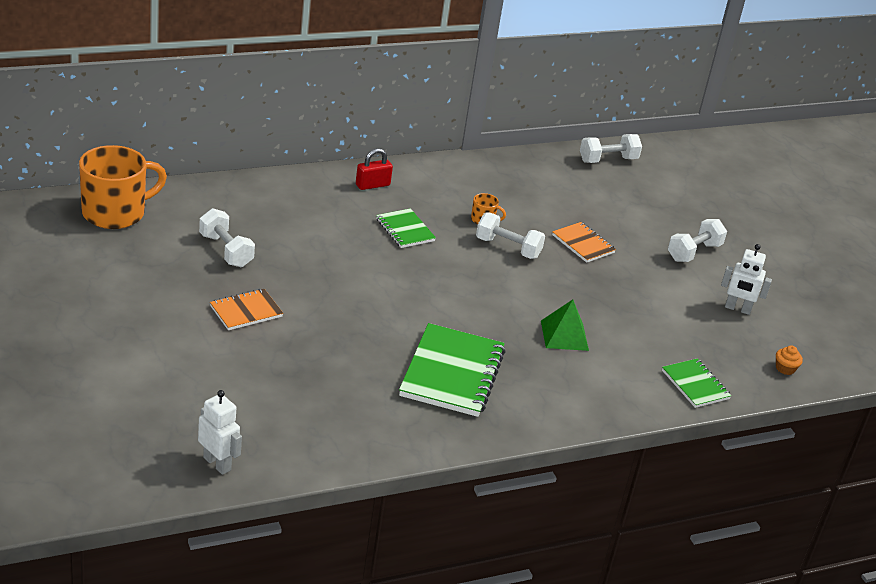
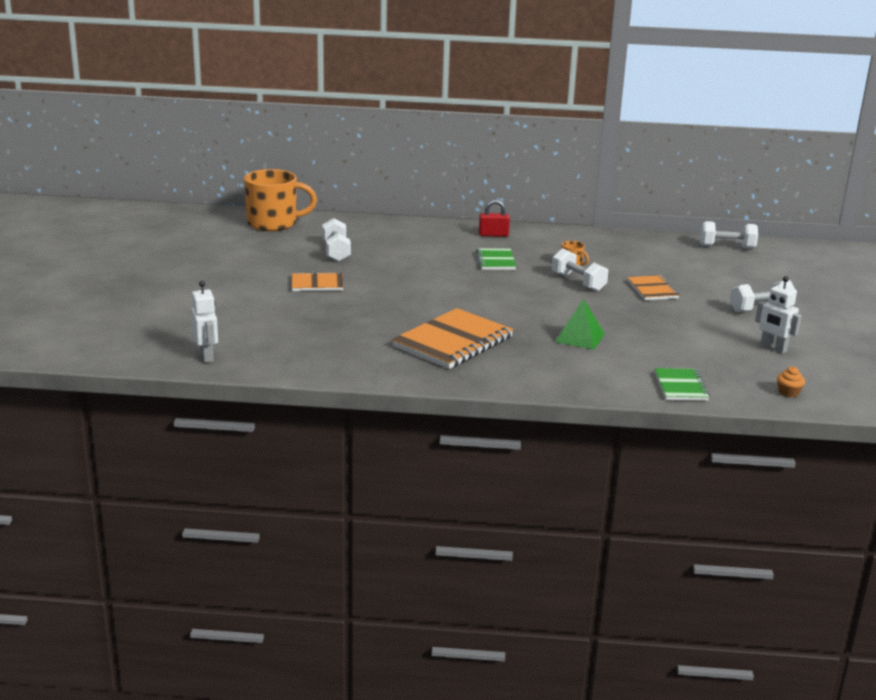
camera: 30 degrees right, 10 degrees down
(452, 373) = (453, 342): green notebook -> orange notebook

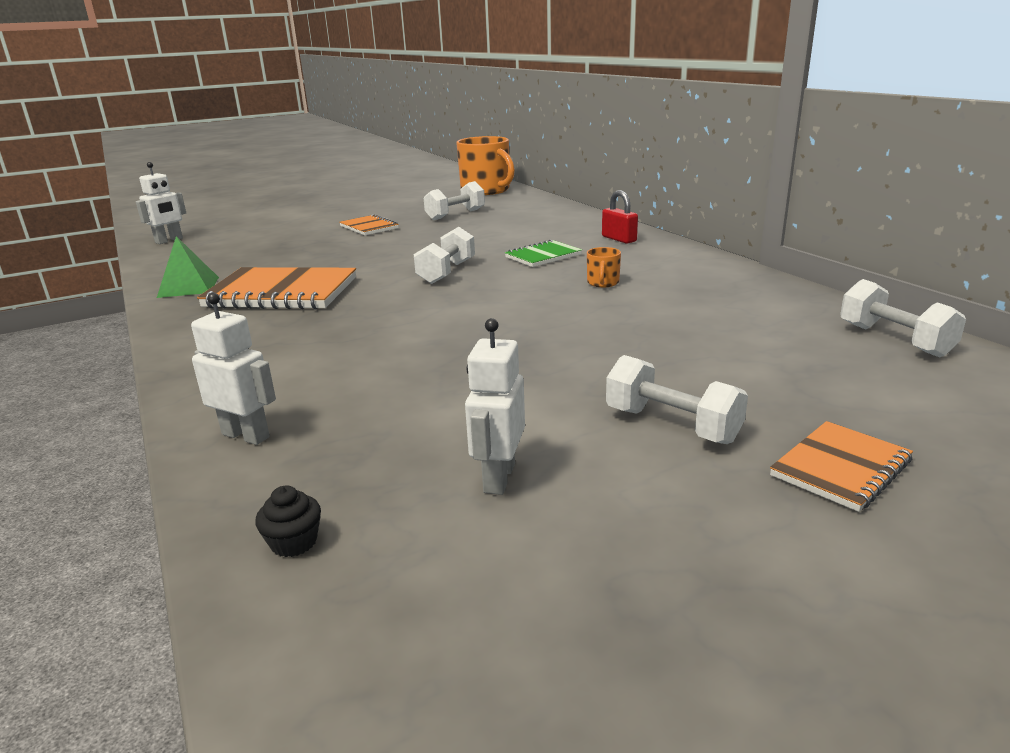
camera: 60 degrees right, 0 degrees up
(578, 282) = (550, 298): white dumbbell -> white dumbbell (446, 272)
(579, 337) = (364, 338): green pyramid -> green pyramid (188, 287)
(652, 290) = (603, 336): orange notebook -> orange notebook (840, 468)
(680, 386) = (246, 435): green notebook -> white robot
(788, 392) = (294, 542): orange cupcake -> black cupcake

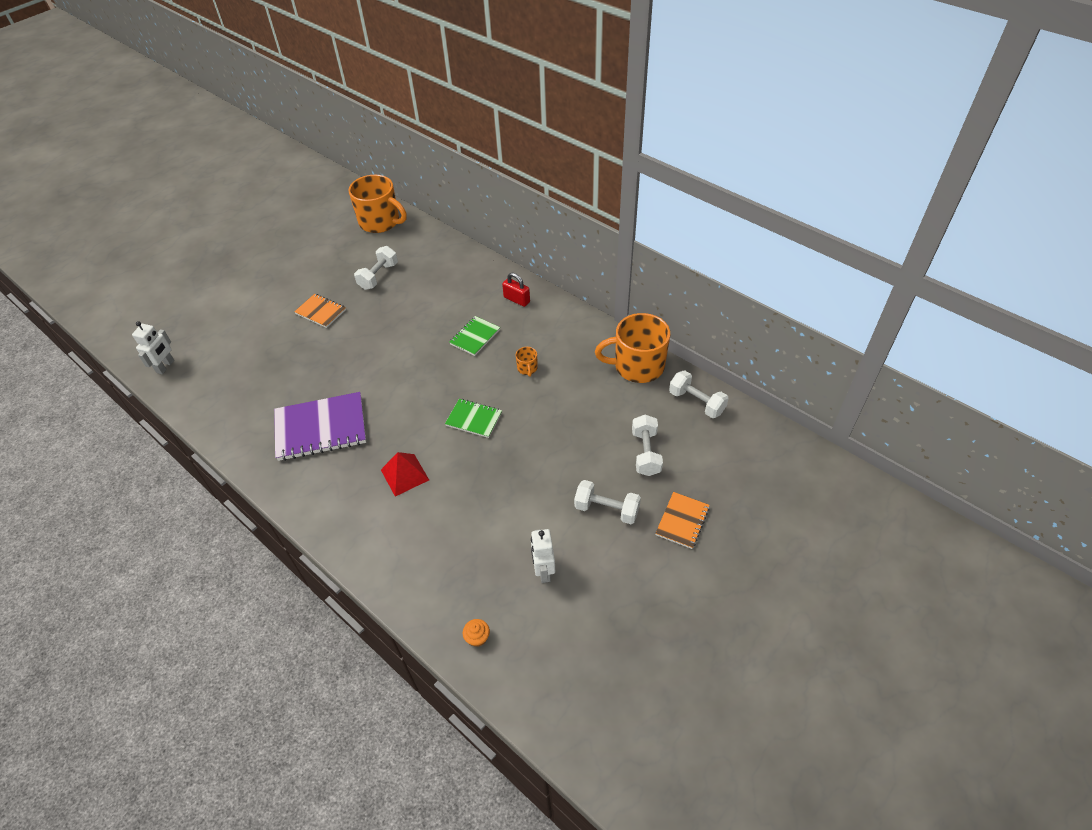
camera: 20 degrees left, 25 degrees up
(188, 287) = (245, 435): green pyramid -> none
(246, 435) = (405, 577): white robot -> none
(282, 293) = (321, 428): orange notebook -> purple notebook
(294, 542) = (477, 637): black cupcake -> orange cupcake
(350, 340) = (404, 475): none -> red pyramid
(446, 272) = (420, 375): white dumbbell -> white dumbbell (645, 453)
(493, 310) = (474, 419): none -> green notebook
(786, 298) = (637, 366): none -> orange mug

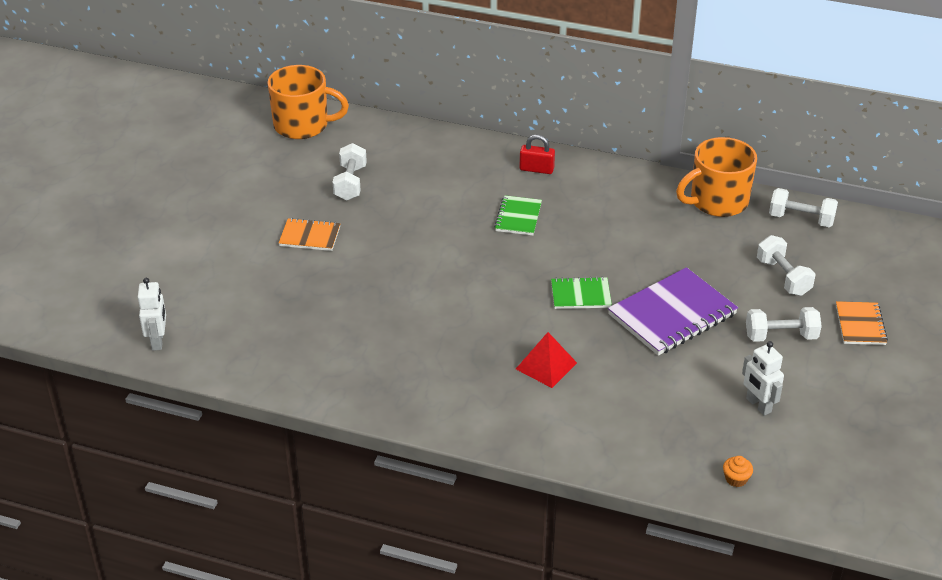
camera: 25 degrees left, 10 degrees down
(321, 428) = (412, 350): purple notebook -> purple notebook (672, 314)
(527, 368) = (601, 233): orange mug -> none

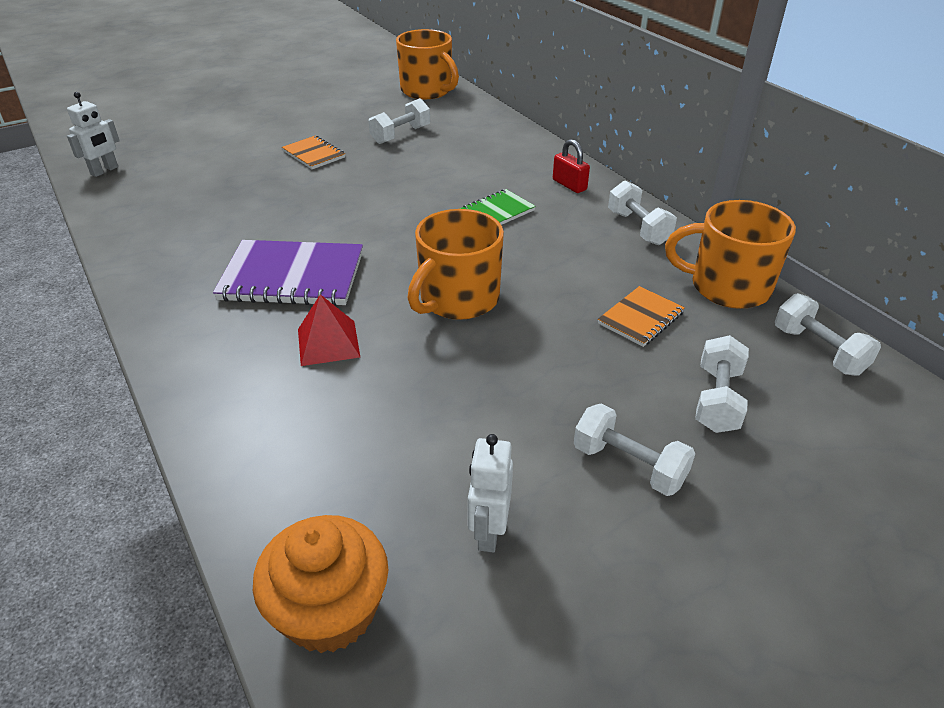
camera: 40 degrees right, 0 degrees up
(580, 295) = (458, 299): green notebook -> orange mug
(621, 183) = (638, 228): none -> white dumbbell
(672, 314) = (526, 367): purple notebook -> purple notebook (292, 277)
(736, 479) = (330, 610): orange cupcake -> orange cupcake, size x2.48
(860, 325) = (764, 518): orange notebook -> orange notebook (640, 318)

